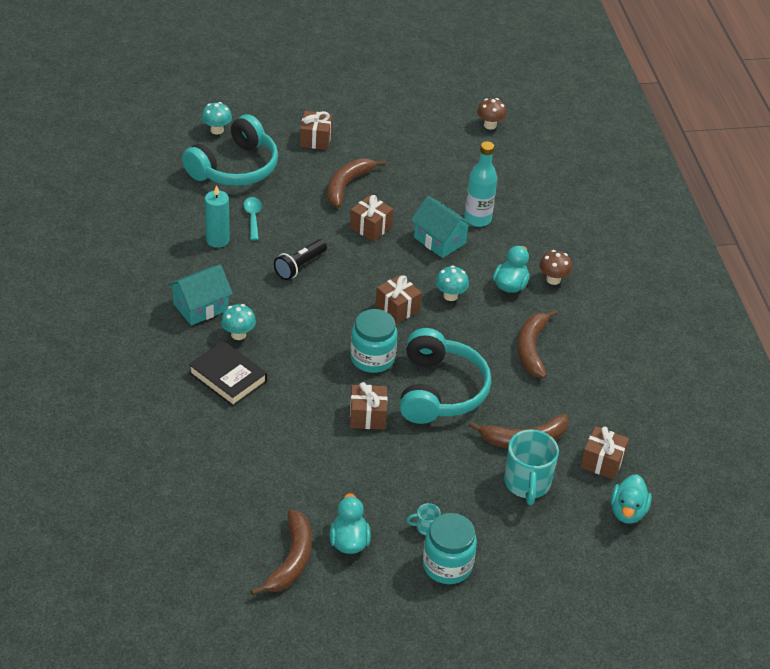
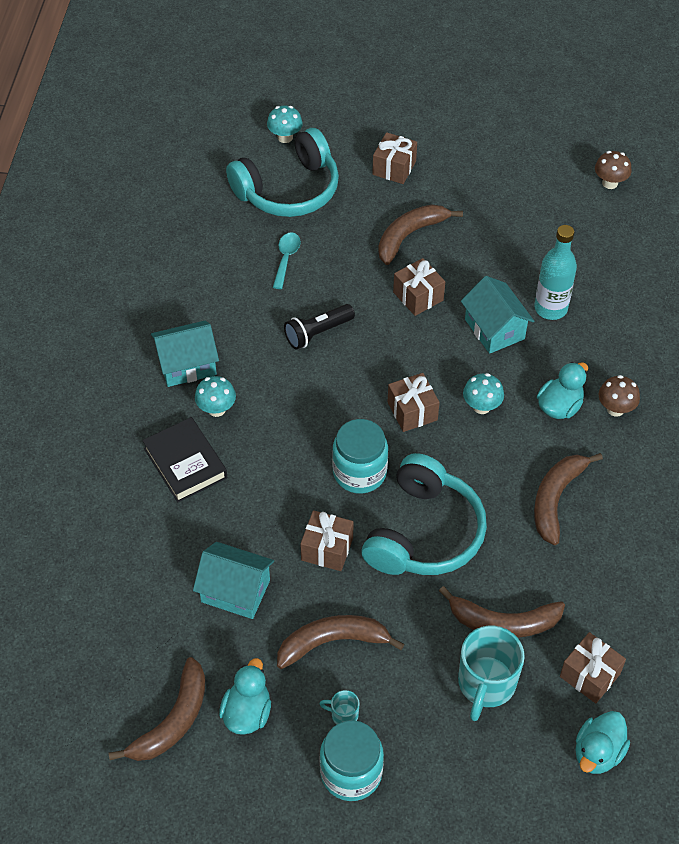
camera: 20 degrees right, 10 degrees up
(217, 240) = (236, 281): turquoise candle -> none
(305, 459) = (235, 591): none -> turquoise house
(398, 479) = (333, 642): none -> brown banana

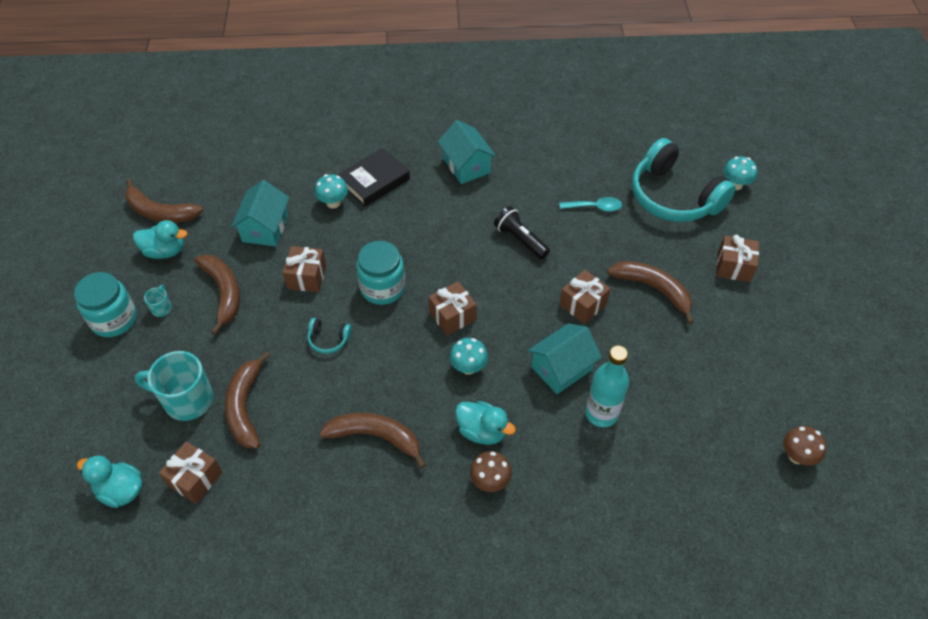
camera: 80 degrees right, 0 degrees up
(216, 409) = (428, 190): turquoise mushroom -> turquoise mushroom (333, 203)
(424, 533) = (329, 339): turquoise headphones -> turquoise headphones, size x0.40

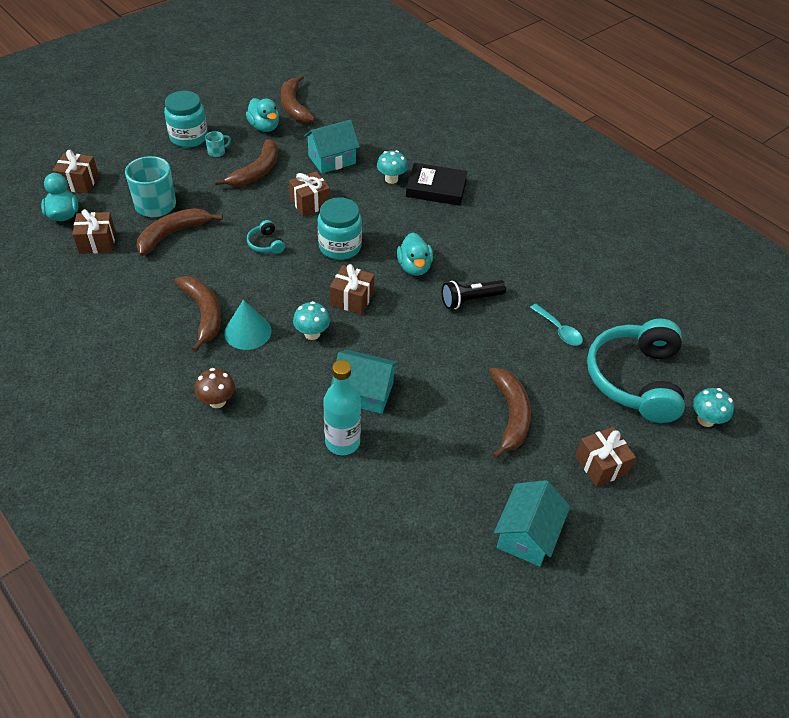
camera: 50 degrees right, 5 degrees down
(427, 414) = (248, 332): none -> turquoise cone
(466, 165) = (511, 229): turquoise house -> turquoise house (527, 535)
(482, 431) = (259, 373): turquoise duck -> turquoise duck (414, 267)
(520, 240) = (470, 300): black flashlight -> black flashlight turned 120 degrees counterclockwise
(583, 304) = (444, 374): brown gift -> brown gift (79, 182)
(797, 456) = (425, 619): brown mushroom -> none

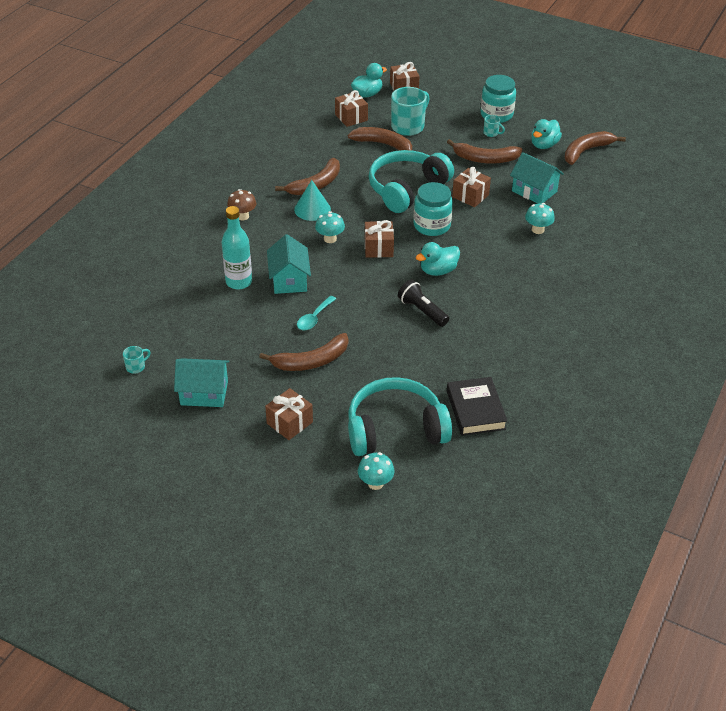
camera: 70 degrees right, 5 degrees down
(266, 244) = (406, 189): turquoise headphones -> turquoise headphones, size x2.49
(436, 188) = (548, 258): black book -> black book (475, 410)
(452, 599) = (136, 367): none -> turquoise mug
(558, 330) = (423, 370): turquoise spoon -> turquoise spoon (314, 318)

